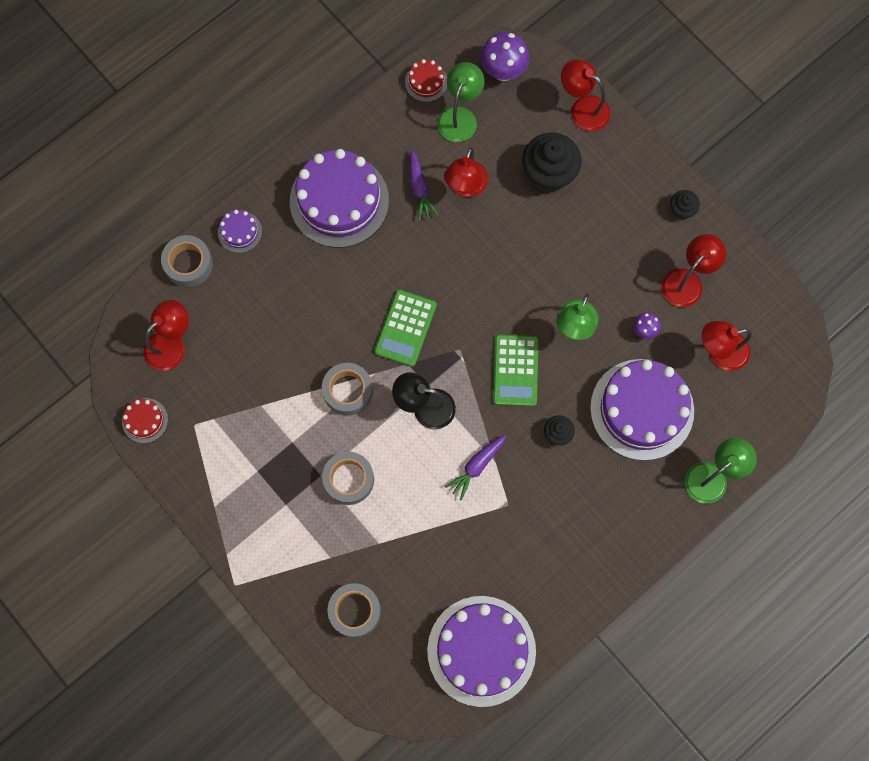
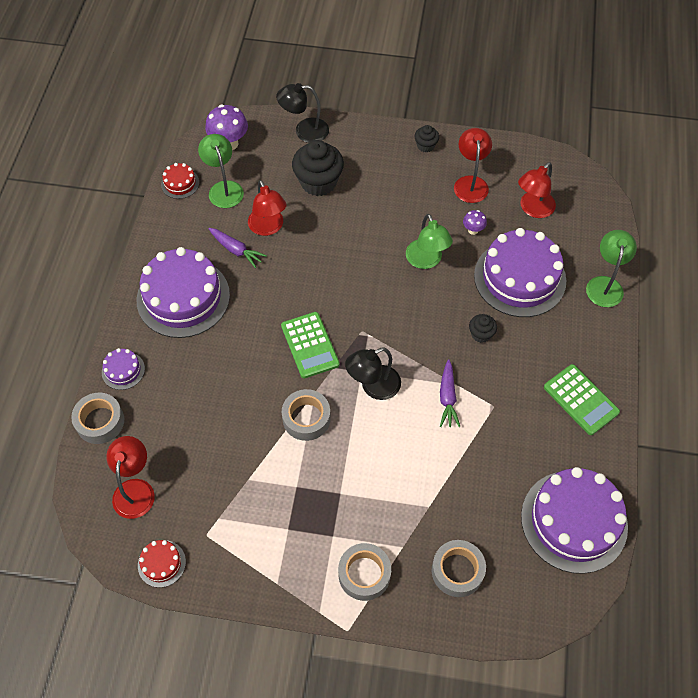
camera: 40 degrees left, 15 degrees down
(349, 479) = (364, 479): grey tape -> grey tape (364, 574)
(515, 370) = (413, 316): green calculator -> green calculator (581, 399)
(583, 108) = (304, 131): red lamp -> black lamp

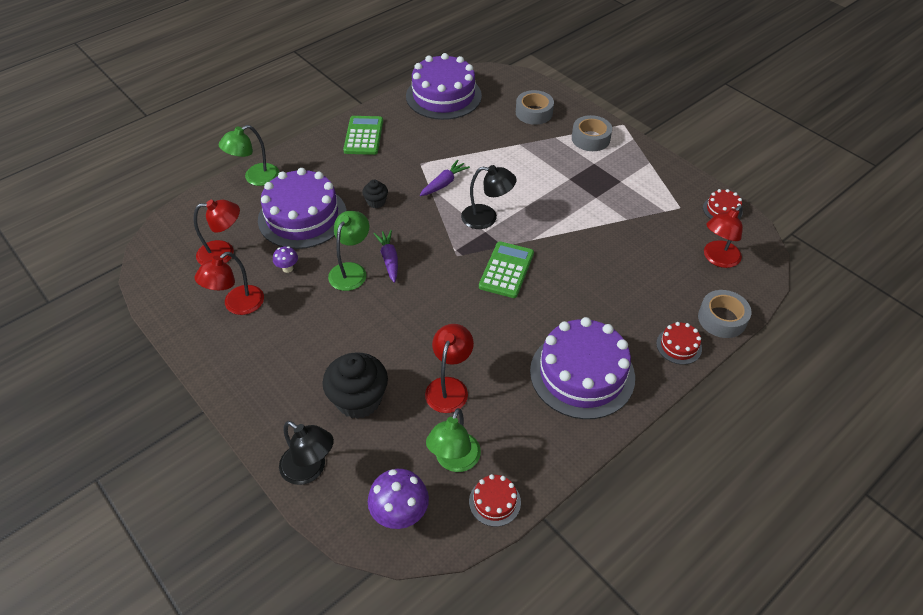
camera: 140 degrees left, 10 degrees down
(123, 370) = (679, 346): purple cake -> red cake
(236, 250) = (498, 385): purple carrot -> purple carrot (389, 259)
(306, 418) = (554, 228): grey tape -> none
(425, 146) = (225, 365): black cupcake -> none

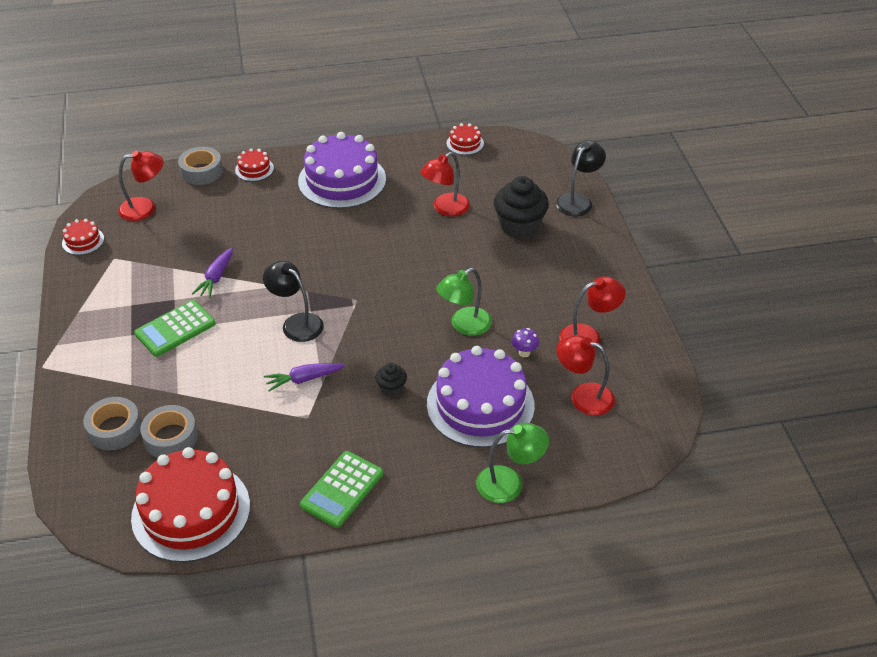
camera: 150 degrees left, 5 degrees down
(310, 470) = (578, 200): black lamp -> black lamp turned 60 degrees clockwise
(389, 259) = (421, 322): purple carrot -> purple carrot (216, 278)
(400, 515) = (530, 158): purple mushroom -> none
(443, 96) = (191, 511): purple cake -> red cake
(454, 461) = (475, 170): green lamp -> none
(506, 270) = (325, 269): green calculator -> green calculator (175, 329)
(590, 138) = (98, 364): grey tape -> grey tape (171, 437)

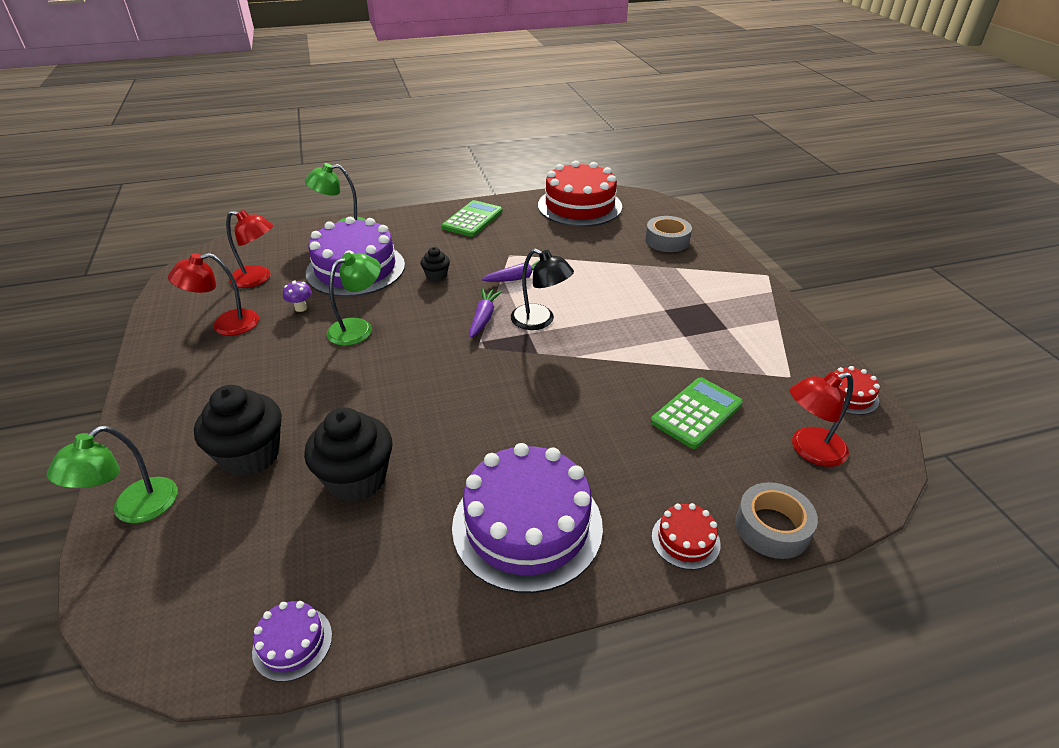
camera: 175 degrees right, 5 degrees down
(171, 437) = (617, 238): grey tape -> none
(175, 329) = (664, 309): green calculator -> green calculator (696, 413)
(216, 278) = (650, 360): purple carrot -> purple carrot (484, 318)
(445, 209) = (356, 479): red lamp -> black cupcake
(465, 143) = (292, 643): red cake -> purple cake
(578, 200) = (134, 509): black lamp -> green lamp

